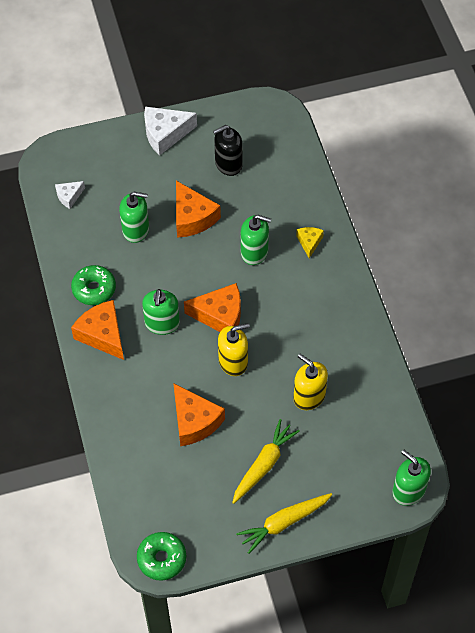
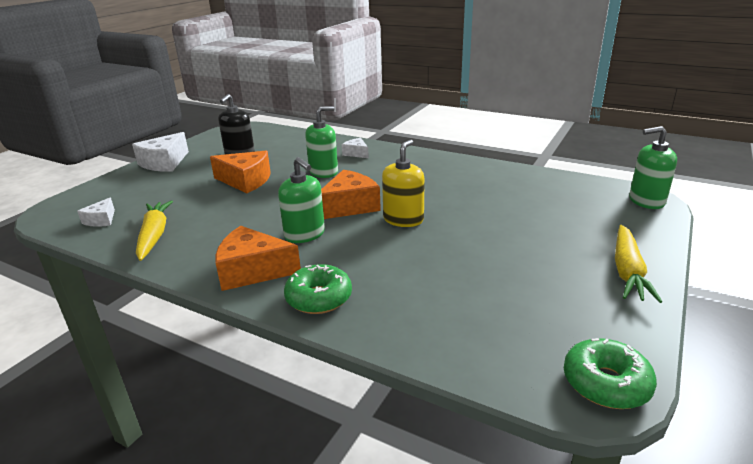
camera: 45 degrees left, 30 degrees down
(94, 289) = (201, 251): green donut -> green donut (319, 298)
(136, 230) = (200, 206): green soap dispenser -> none
(194, 421) = (436, 266): orange cheese -> none
(264, 464) = (539, 252): yellow carrot -> yellow carrot (154, 235)
(309, 242) = (356, 153): yellow cheese -> white cheese
(309, 396) = (491, 203): yellow soap dispenser -> none

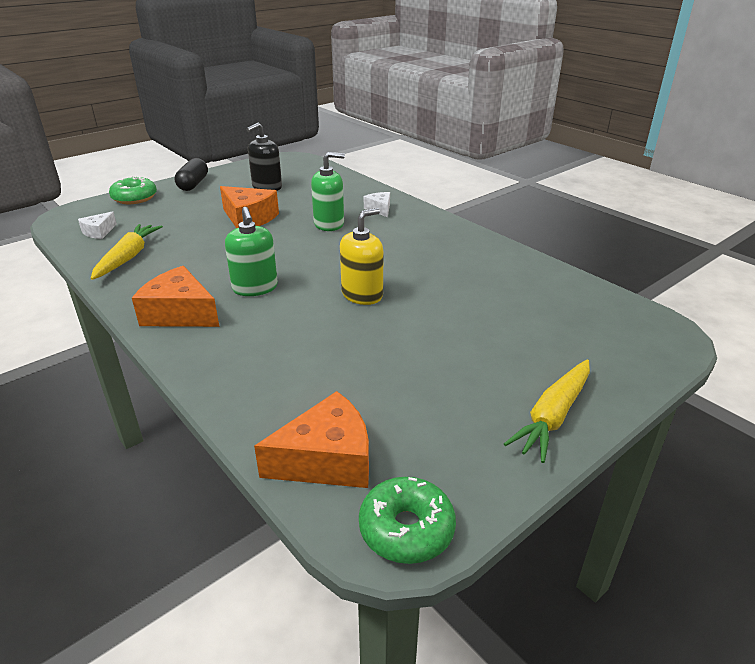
camera: 20 degrees right, 5 degrees up
(164, 163) = (193, 184): white cheese -> black capsule
(319, 298) = (213, 356): green donut -> green donut (134, 198)
(349, 206) = (322, 267): orange cheese -> orange cheese (326, 459)
(646, 201) = (662, 338): green soap dispenser -> none

